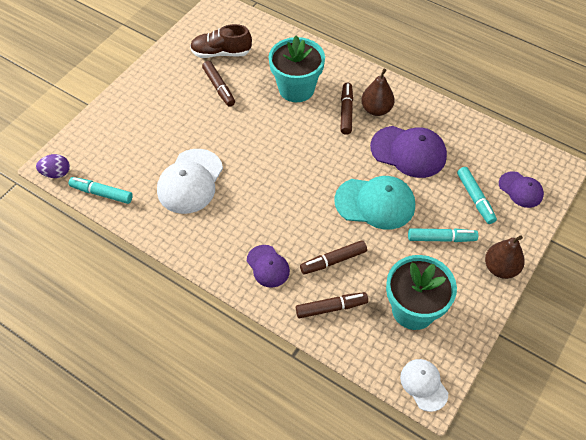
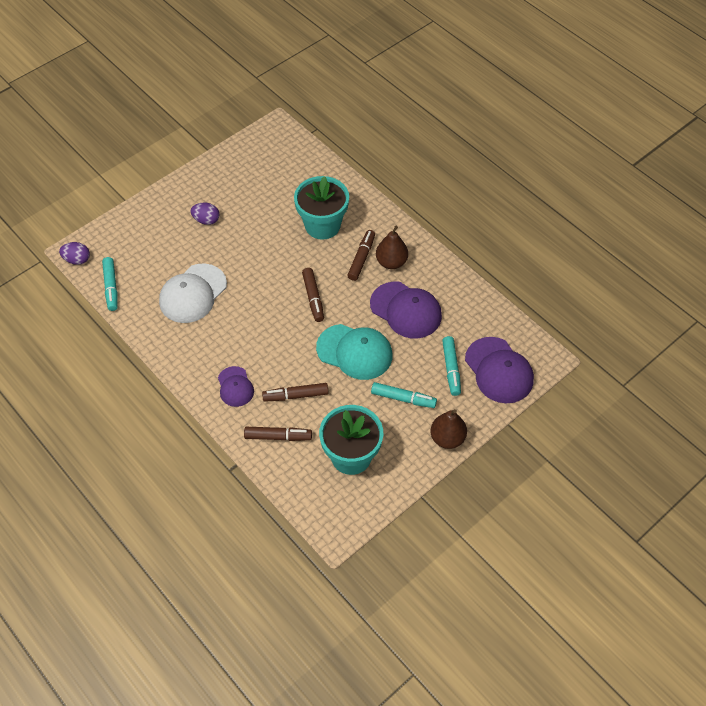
camera: 15 degrees right, 0 degrees up
(102, 193) = (111, 287): turquoise marker -> turquoise marker turned 135 degrees counterclockwise
(179, 107) = (206, 220): none -> purple egg
(219, 87) = (250, 209): brown marker -> brown marker (313, 298)
(221, 53) = (264, 175): brown shoe -> none
(424, 385) = (334, 522): white cap -> none
(520, 190) = (499, 370): purple cap -> purple cap, size x1.71

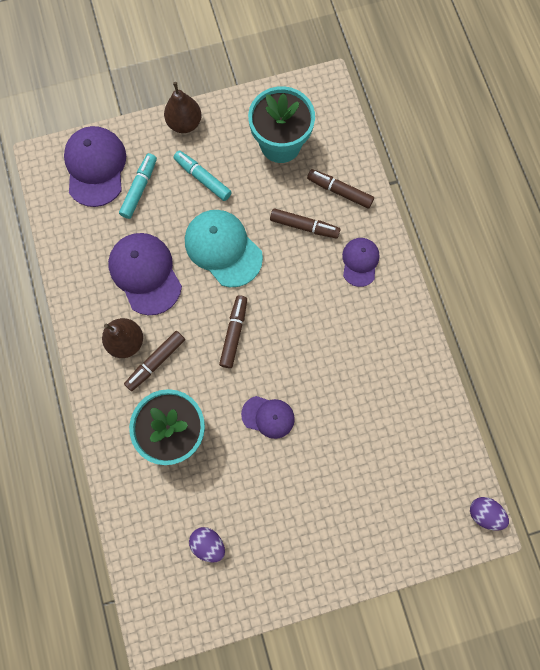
camera: 155 degrees left, 20 degrees up
(111, 287) = (453, 451): turquoise marker -> none
(193, 293) = (363, 399): white cap -> none
(206, 220) = (309, 504): purple egg -> purple egg (208, 543)
(260, 257) = (268, 416): none -> purple cap

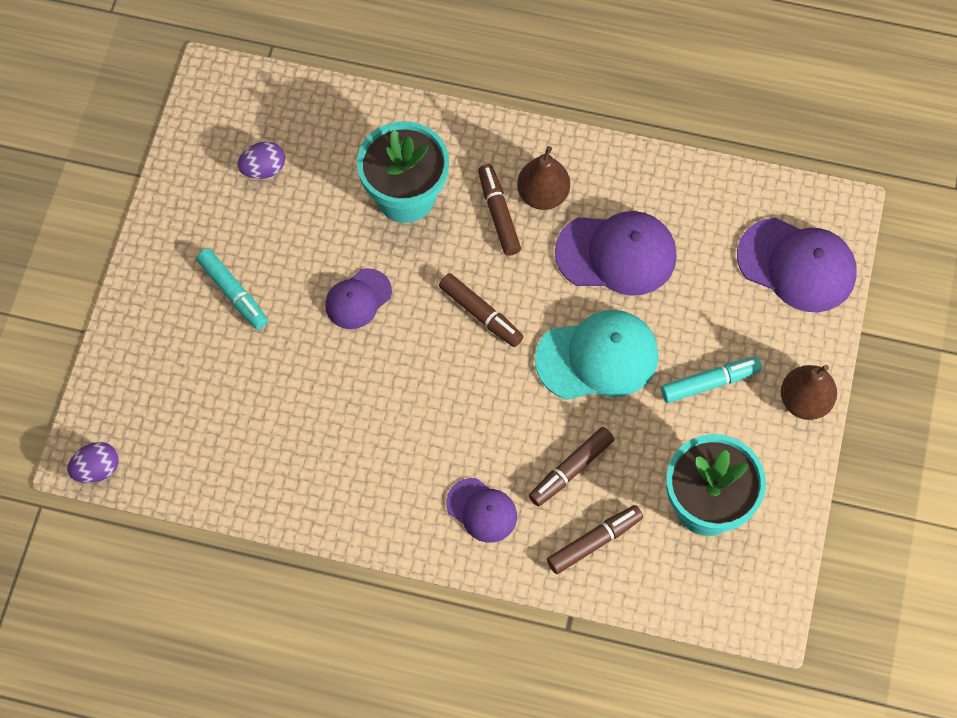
camera: 120 degrees right, 10 degrees down
(140, 189) = (737, 302): turquoise marker -> turquoise marker (233, 293)

